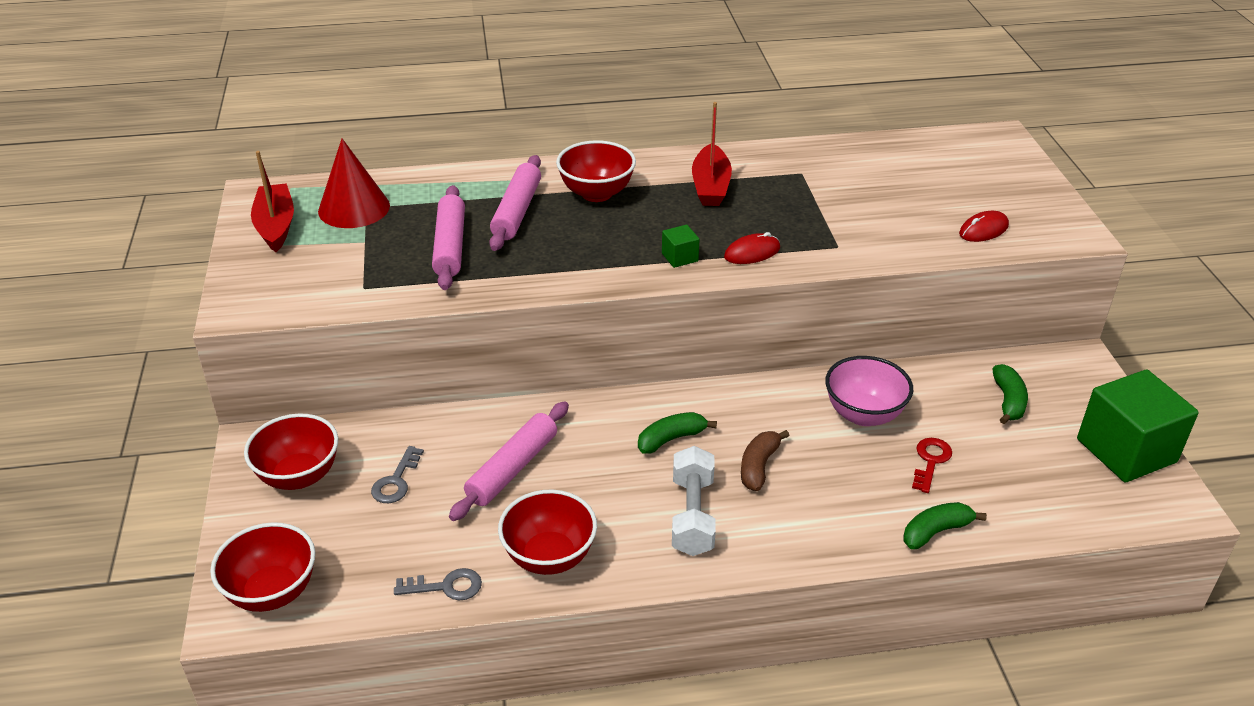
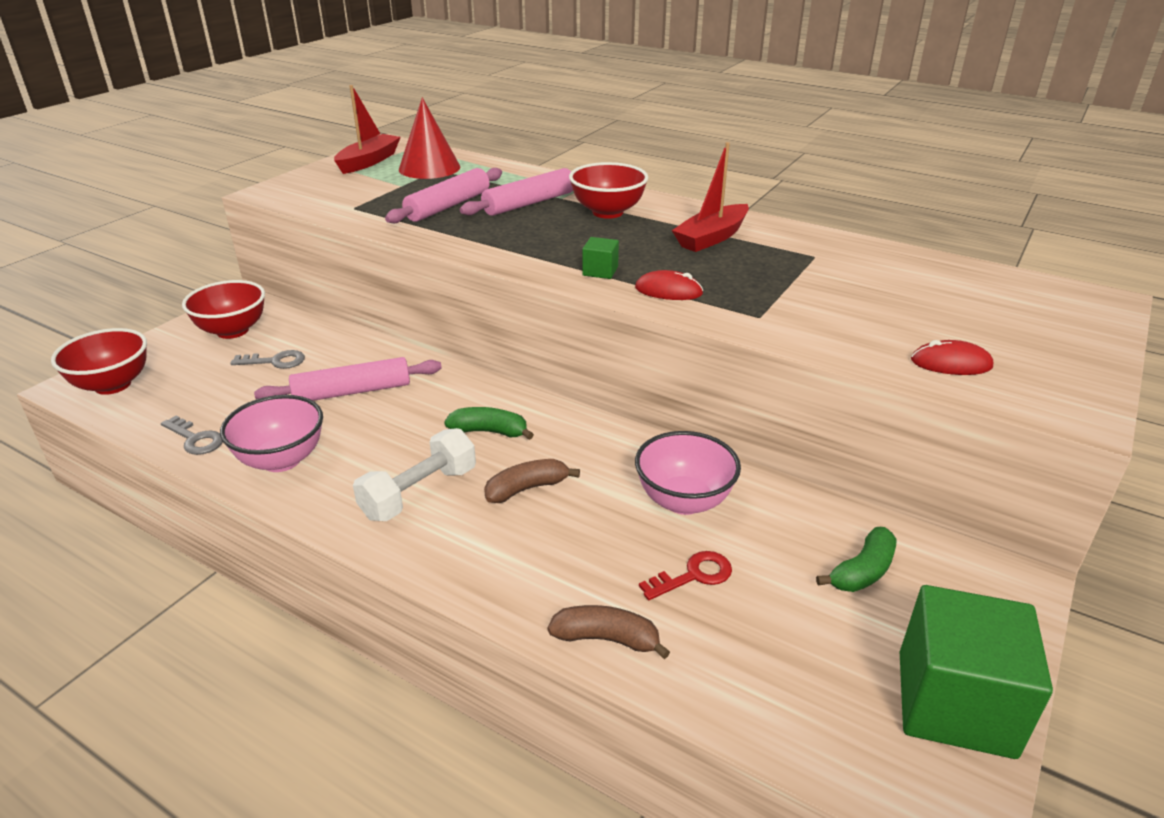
camera: 40 degrees right, 5 degrees down
(396, 481) = (275, 361): grey key -> grey key turned 150 degrees counterclockwise
(549, 557) = (281, 460): red bowl -> pink bowl
(936, 531) = (607, 639): green banana -> brown banana

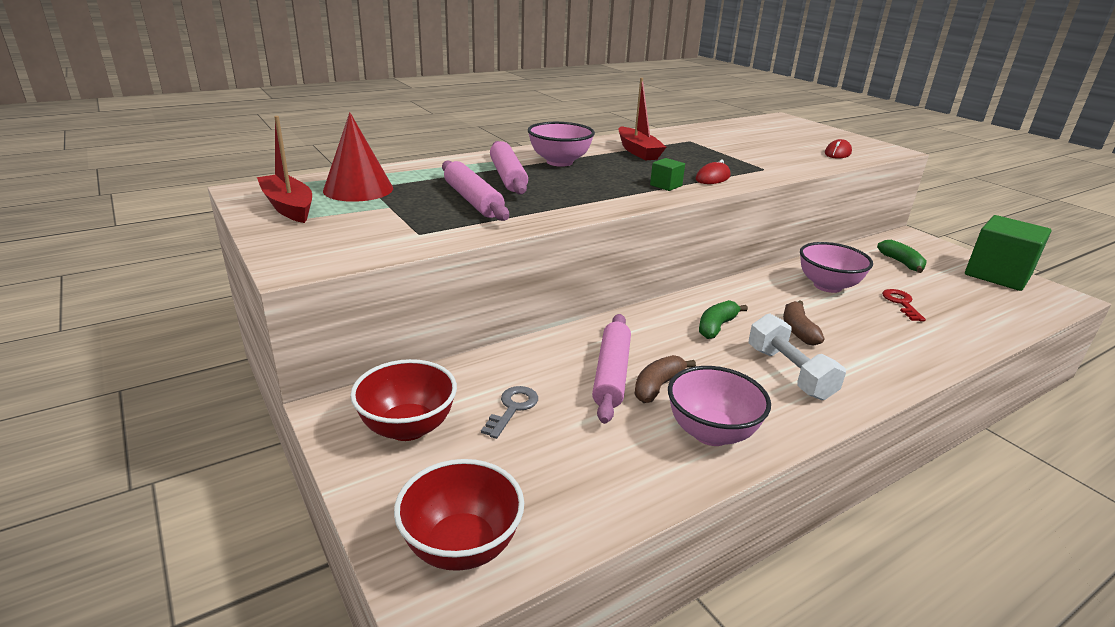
camera: 65 degrees left, 5 degrees down
(195, 439) = (643, 485): grey key -> none
(607, 639) = (958, 342): brown banana -> brown banana (658, 386)
(608, 212) = (559, 162): red bowl -> pink bowl

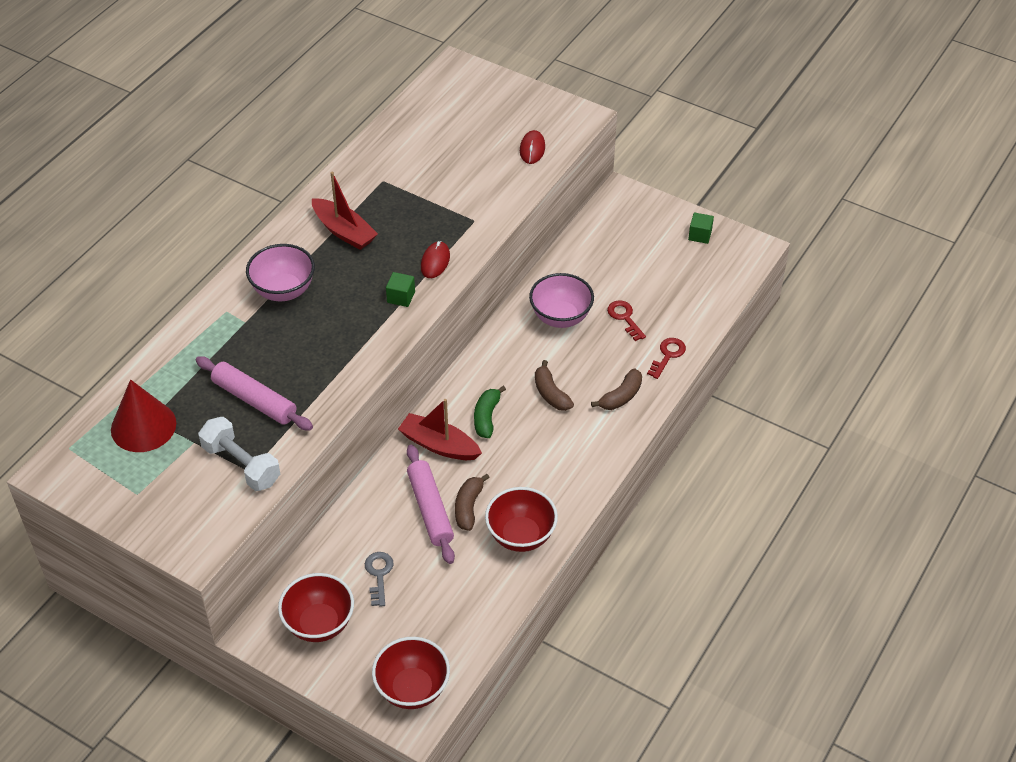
camera: 25 degrees left, 20 degrees up
(288, 207) = (112, 481): red boat -> red boat (439, 445)
(507, 177) = (255, 343): pink rolling pin -> none
(711, 433) = (521, 536): pink bowl -> red bowl
(789, 373) = (556, 450): white dumbbell -> white dumbbell (241, 464)
(885, 355) = (621, 396): none -> brown banana
(901, 263) = (617, 249): green banana -> none
(951, 341) = (668, 355): none -> red key
(997, 275) = (700, 235): green cube -> green cube, size x0.42

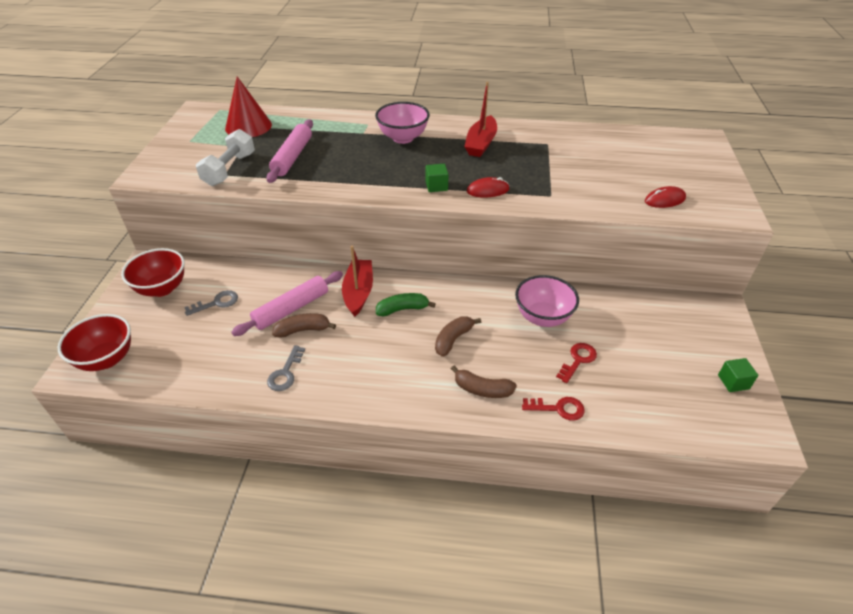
camera: 65 degrees right, 5 degrees down
(521, 536) = (285, 373): red bowl -> grey key

